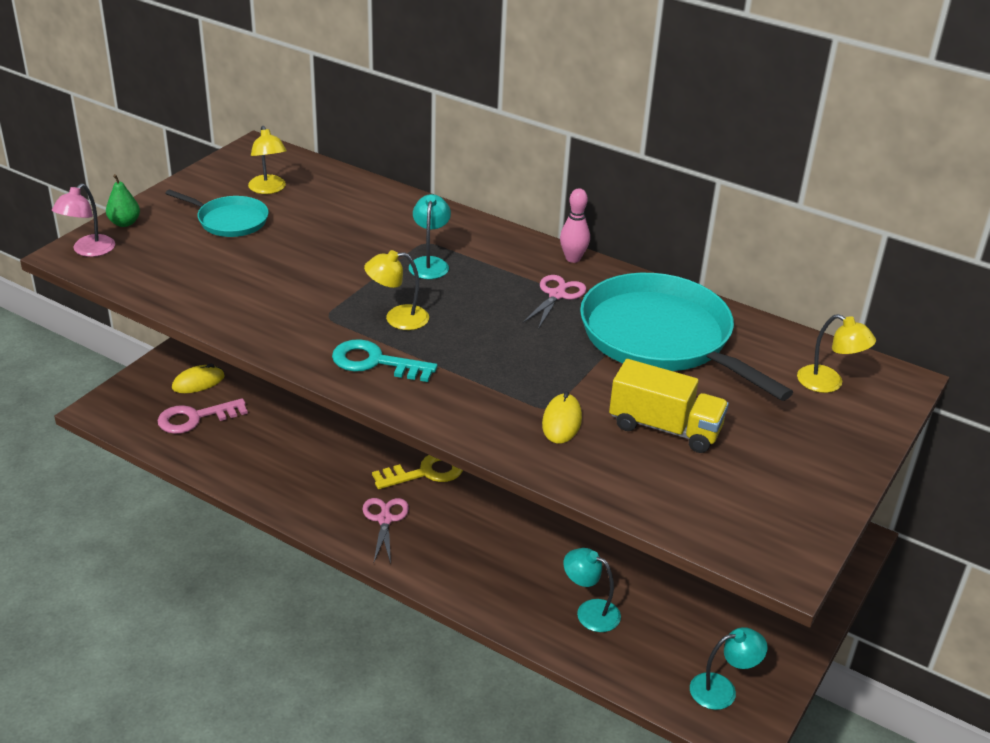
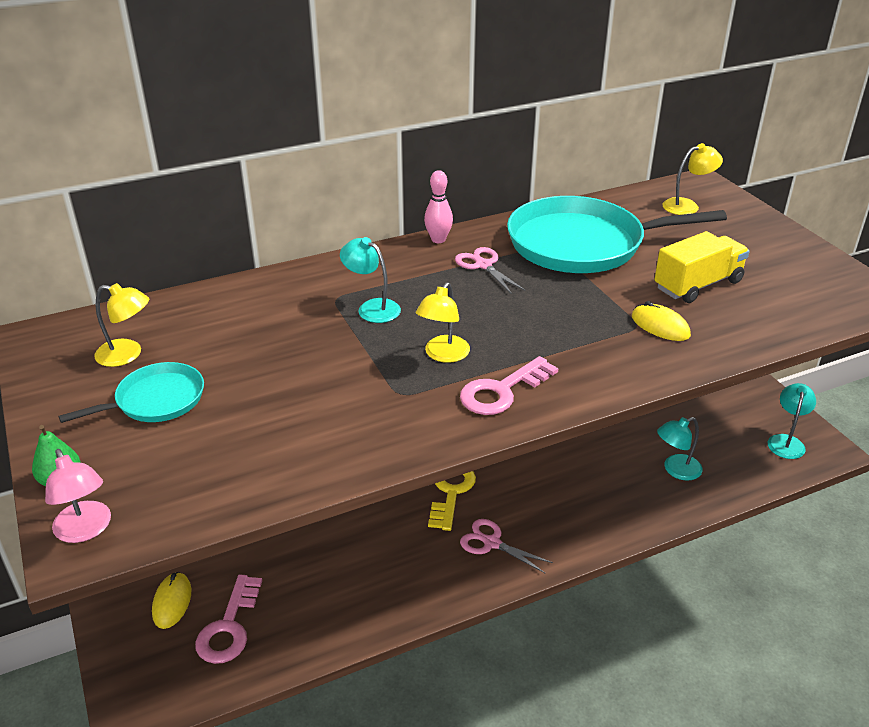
camera: 55 degrees left, 0 degrees up
(376, 362) = (502, 391): turquoise key -> pink key

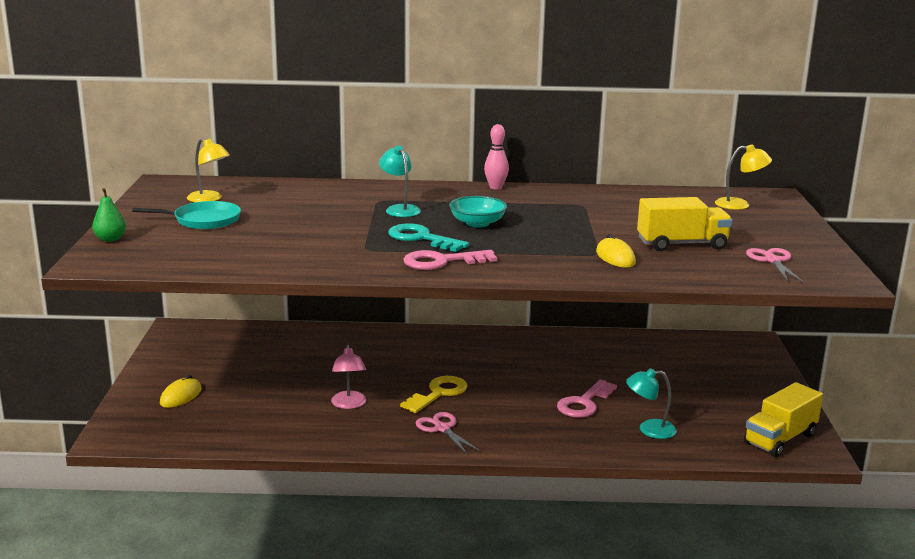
camera: 25 degrees right, 15 degrees down
(86, 530) = (102, 259): pink lamp -> pink lamp (349, 404)
(229, 626) = (207, 418): pink key -> pink key (584, 403)
(443, 355) = (422, 238): yellow lamp -> turquoise key
(476, 309) = (477, 223): none -> turquoise bowl
(483, 265) = (513, 205): pink scissors -> pink scissors (773, 261)
(582, 244) = (612, 208): turquoise pan -> none
(786, 441) = (780, 439): turquoise lamp -> yellow truck

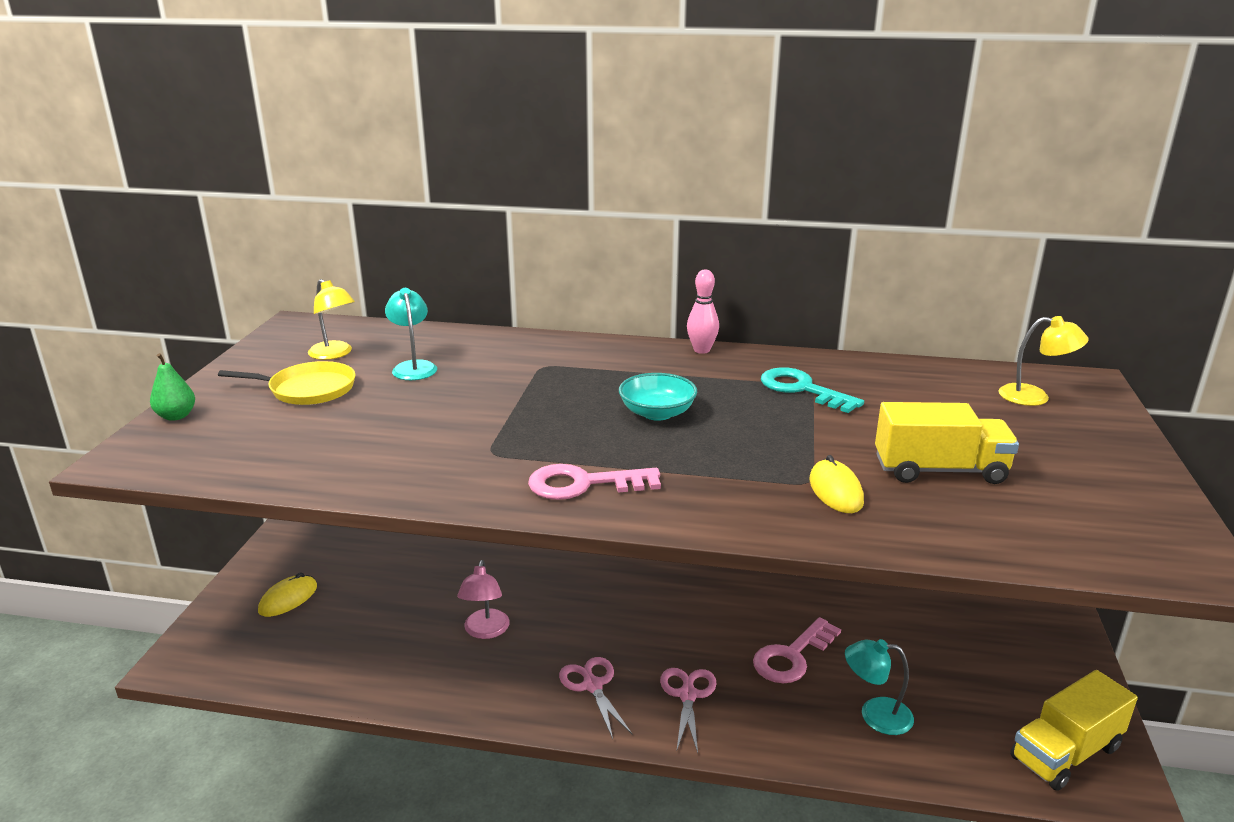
camera: 10 degrees right, 5 degrees up
(203, 220) = (308, 389): turquoise pan -> yellow pan
(400, 209) = (563, 382): turquoise lamp -> turquoise lamp (413, 367)
(422, 238) = (572, 437): turquoise key -> turquoise key (802, 389)
(438, 393) = (603, 622): yellow key -> none
(773, 261) = (1078, 513): pink scissors -> pink scissors (687, 695)

